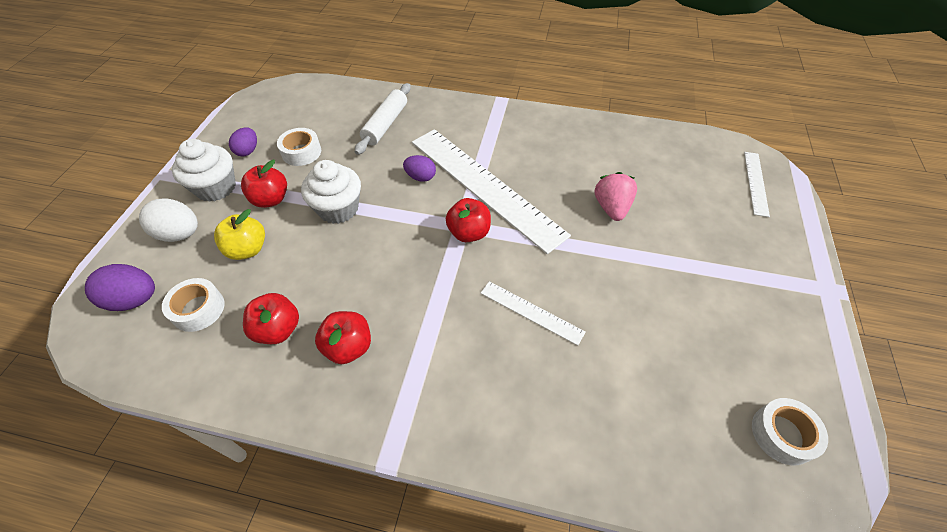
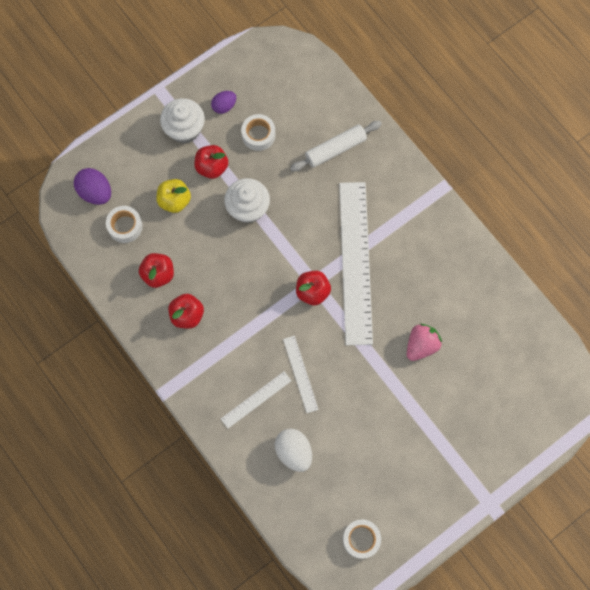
camera: 40 degrees right, 20 degrees up
(180, 234) = (143, 157): white egg -> white egg (294, 452)
(420, 177) = (320, 221): purple egg -> none
(756, 183) = (544, 406): white ruler -> white ruler (256, 399)

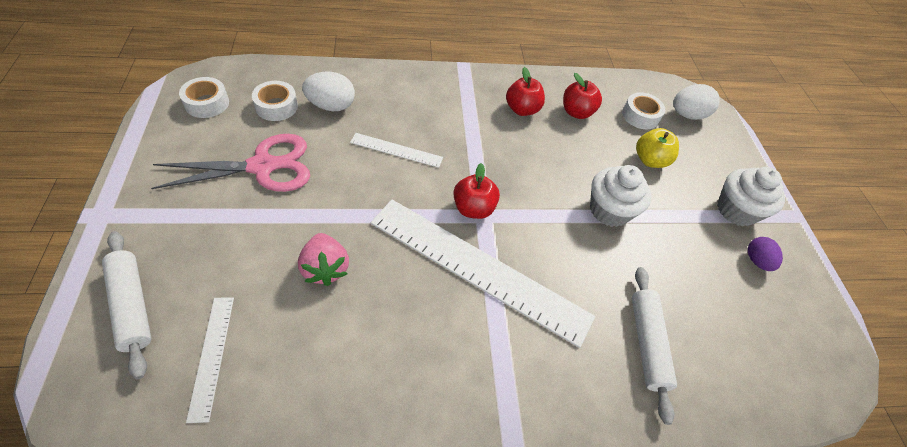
camera: 115 degrees right, 20 degrees down
(95, 192) = (687, 115): purple egg -> white egg
(212, 167) = (677, 208): red apple -> none
(256, 399) = (403, 109): white ruler -> white ruler (212, 355)
(258, 135) = (703, 272): white tape -> white tape (276, 106)
(382, 446) = (263, 166): none -> pink scissors
(518, 424) = (132, 305): none -> white rolling pin

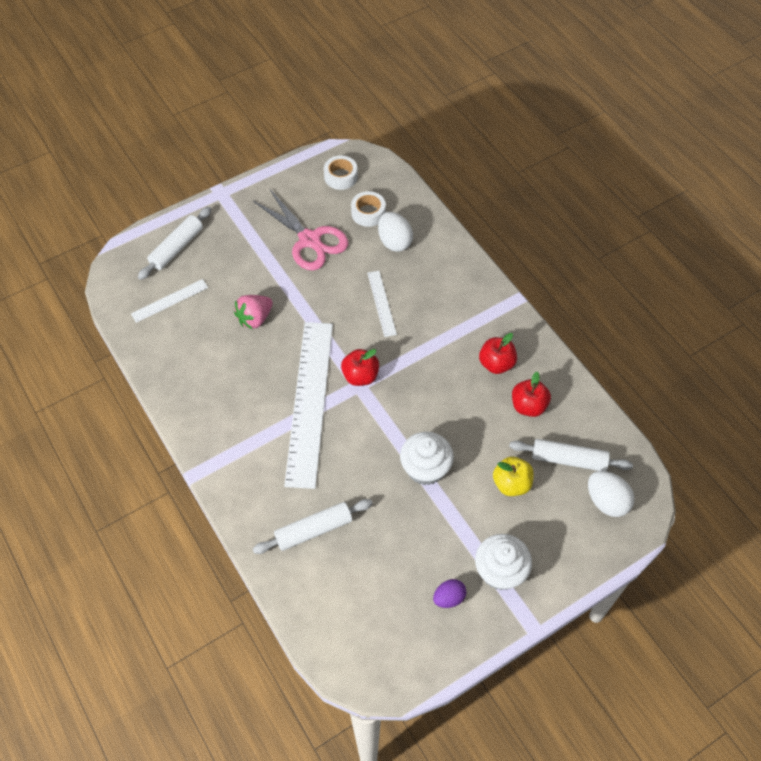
camera: 70 degrees right, 5 degrees up
(640, 116) = (568, 459): white tape -> white rolling pin

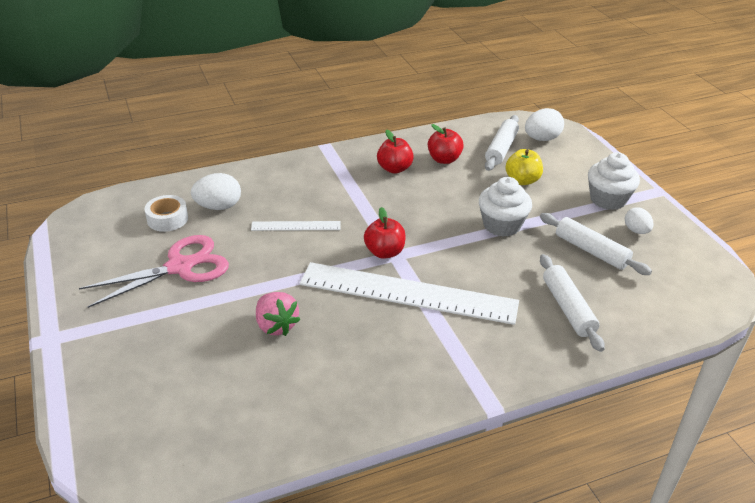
camera: 80 degrees left, 20 degrees down
(170, 300) = (210, 408): white ruler -> none
(177, 248) = (120, 393): white rolling pin -> white rolling pin (591, 251)
(341, 177) = (100, 232): white tape -> none
(449, 598) = (636, 231): purple egg -> white egg

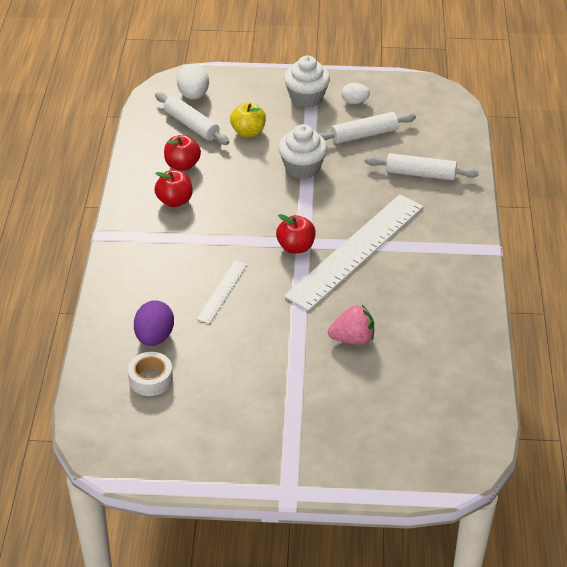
camera: 65 degrees left, 5 degrees up
(180, 267) = (236, 384): pink scissors -> none
(218, 206) = (154, 337): white egg -> purple egg

